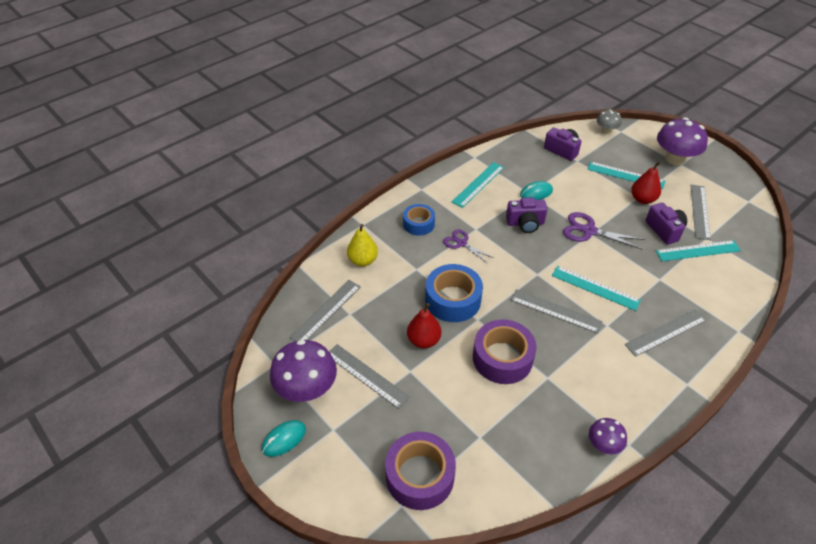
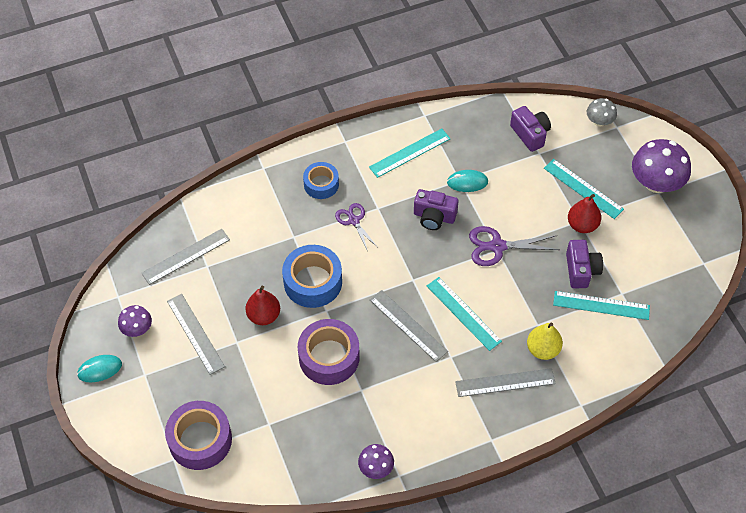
camera: 20 degrees right, 10 degrees up
(306, 388) = (137, 329): purple mushroom -> purple mushroom, size x0.54
(363, 260) = (245, 211): yellow pear -> yellow pear (543, 349)
(589, 231) = (497, 246): purple scissors -> purple scissors turned 45 degrees counterclockwise
(700, 211) = (637, 259): grey ruler -> none

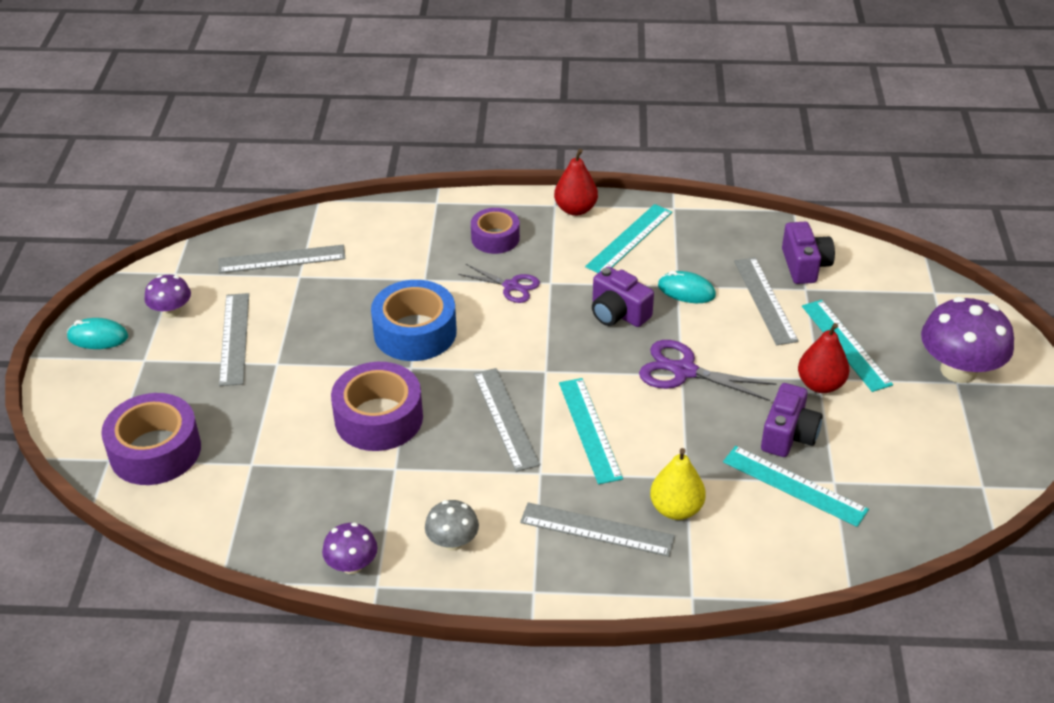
camera: 25 degrees right, 15 degrees down
(264, 316) = (329, 347): red pear -> red pear (575, 209)
(321, 184) = (495, 238): blue tape -> purple tape
(354, 221) = (511, 286): purple scissors -> purple scissors turned 120 degrees clockwise
(410, 153) = (629, 239): turquoise ruler -> turquoise ruler turned 45 degrees counterclockwise
(519, 171) = (765, 300): none -> grey ruler
(599, 121) = (912, 279): grey mushroom -> grey mushroom (452, 542)

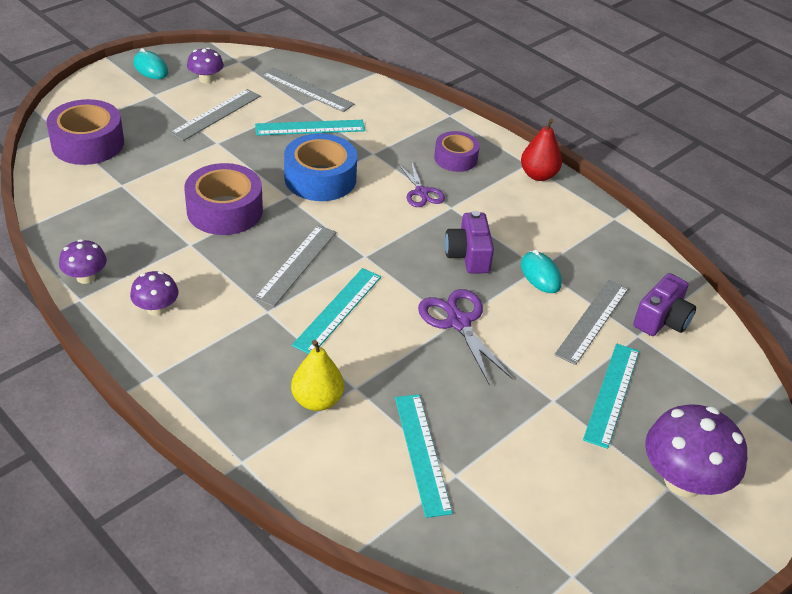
camera: 40 degrees right, 0 degrees up
(452, 542) = (156, 309): grey mushroom -> purple mushroom
(597, 529) = (248, 371): grey ruler -> none
(629, 239) = (549, 217): turquoise ruler -> turquoise ruler (310, 128)
(788, 435) = (470, 418): purple camera -> none
(820, 384) = (548, 405): red pear -> none

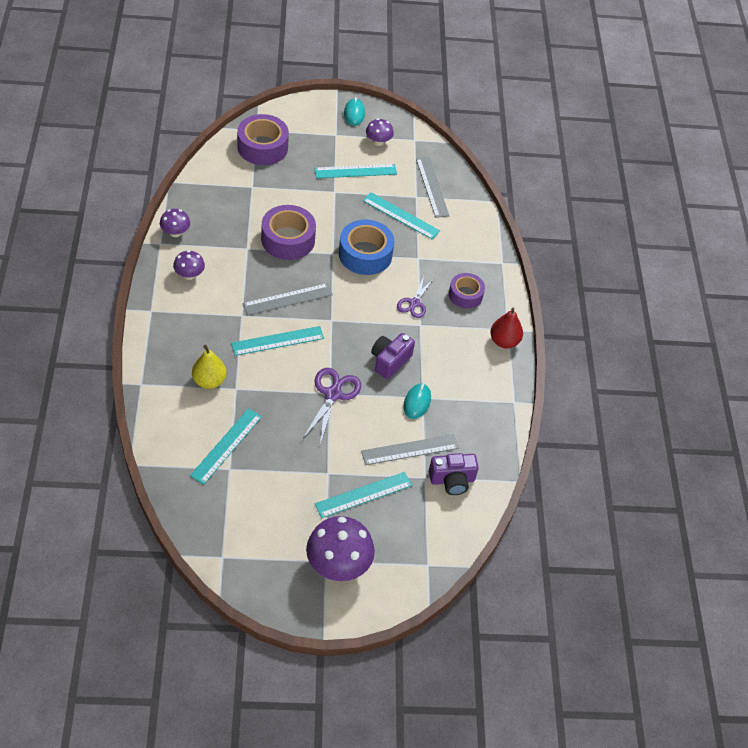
camera: 40 degrees right, 10 degrees up
(216, 114) = (355, 171): grey ruler -> turquoise ruler

